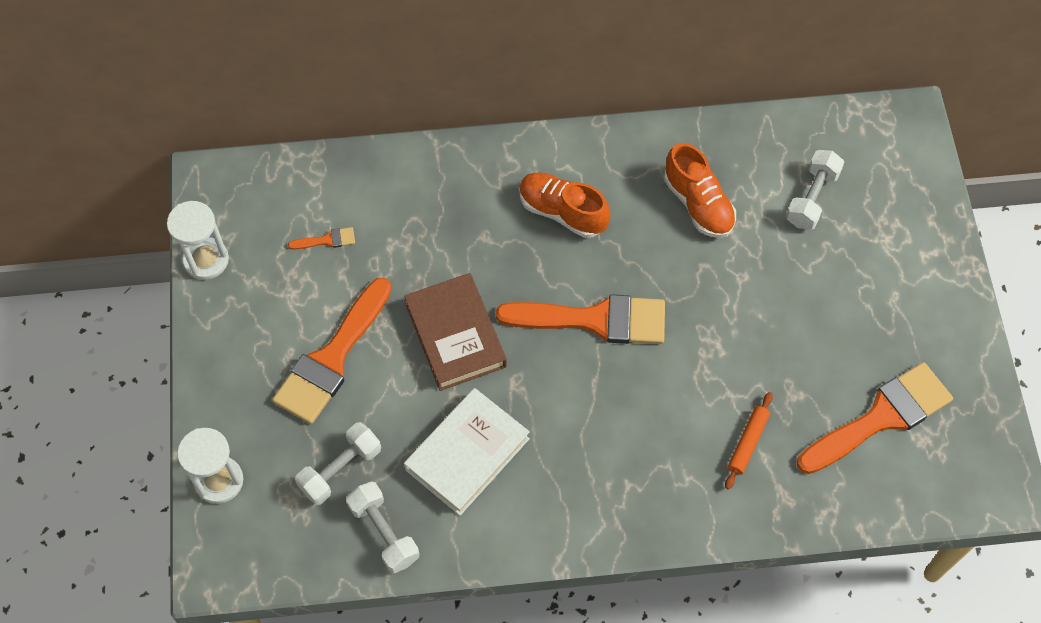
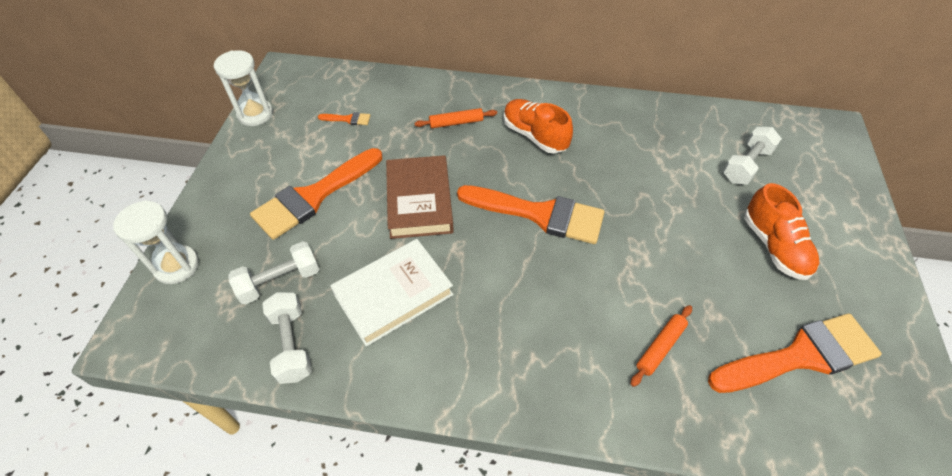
camera: 15 degrees right, 10 degrees down
(462, 215) = (456, 123): none -> orange rolling pin
(698, 204) = (647, 151): orange shoe -> orange shoe (774, 246)

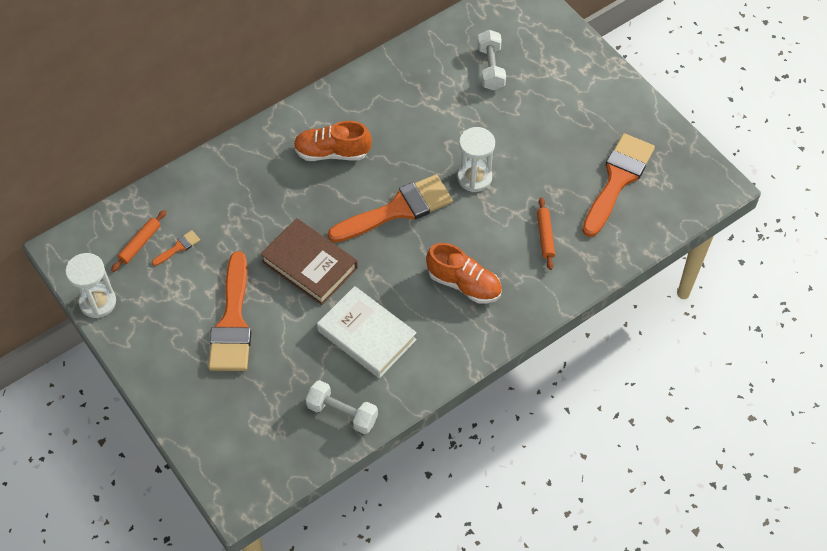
camera: 45 degrees left, 5 degrees up
(177, 266) = (204, 440): white hourglass -> white hourglass (474, 178)
(279, 281) = (285, 389): white dumbbell -> none
(393, 294) = (366, 335): white book -> white book turned 60 degrees counterclockwise
(456, 123) = (264, 186): orange rolling pin -> orange rolling pin (140, 244)
(774, 246) = (553, 119): orange shoe -> orange shoe (464, 284)

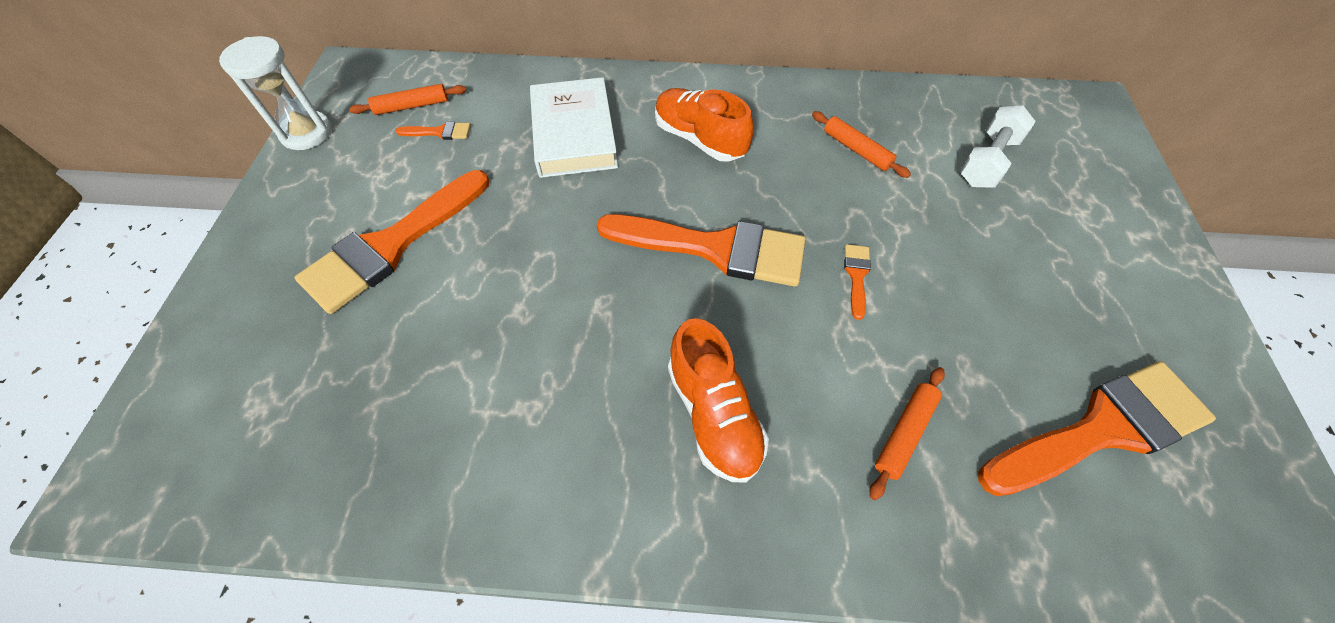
camera: 40 degrees right, 0 degrees up
(309, 265) = (544, 241): brown book -> none
(342, 413) = (359, 476): white dumbbell -> none
(366, 335) = (512, 384): white book -> white book (574, 134)
(420, 104) = (856, 150): none -> orange rolling pin
(474, 178) = (856, 276): white hourglass -> orange brush

